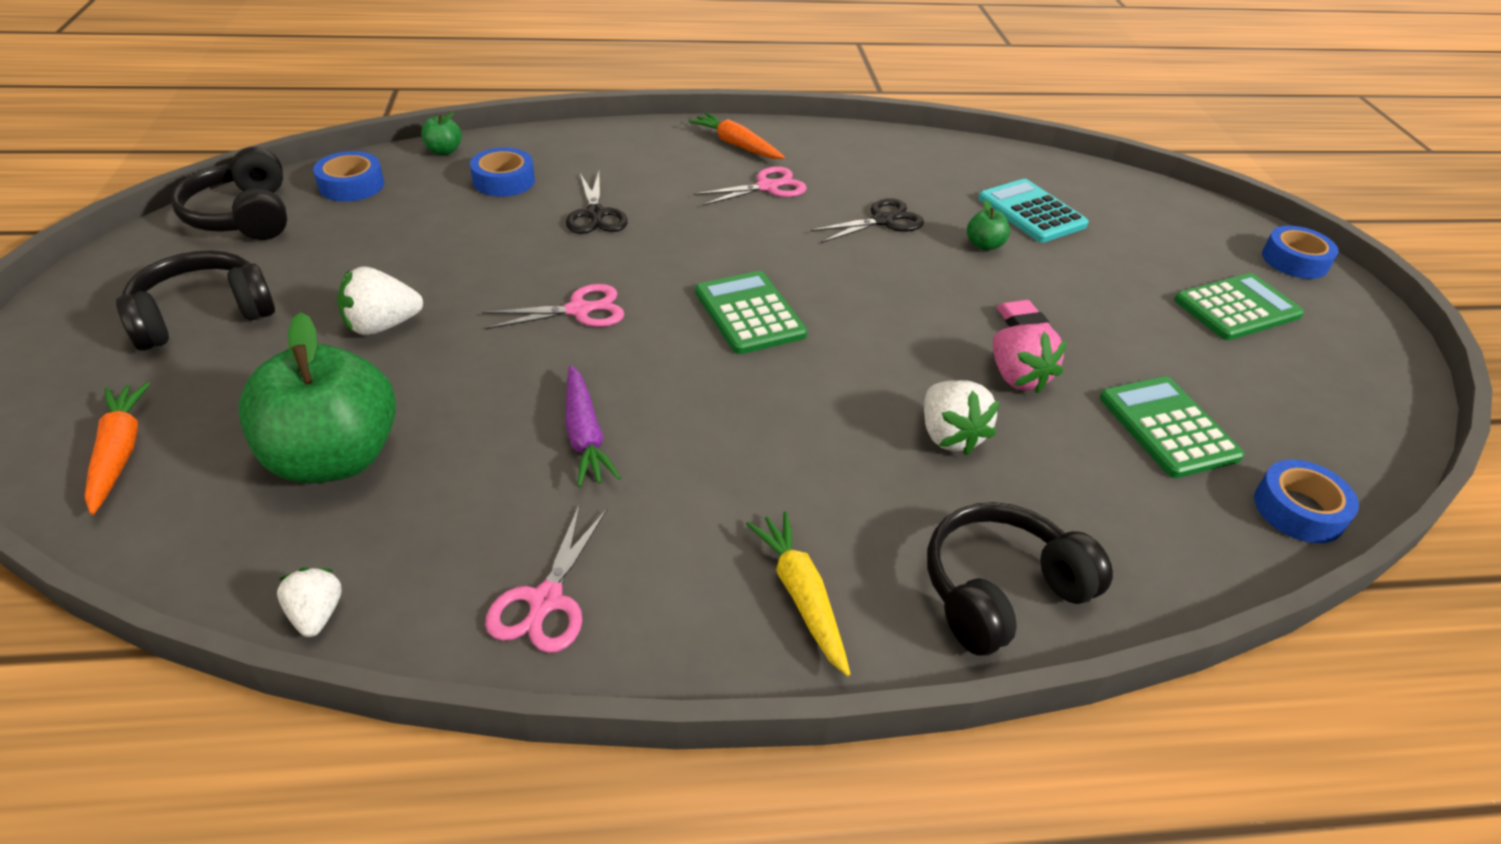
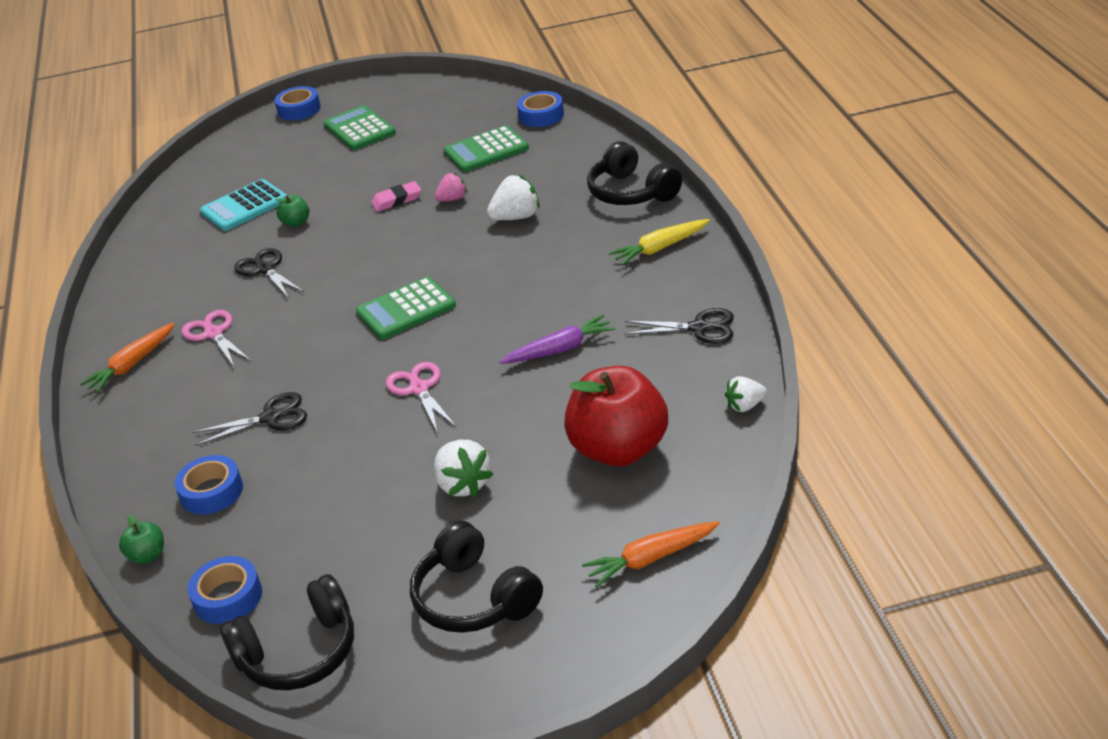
camera: 90 degrees left, 5 degrees down
(335, 458) = (619, 450): green apple -> red apple
(546, 601) = (699, 328): pink scissors -> black scissors
(1017, 377) = (453, 199): pink strawberry -> pink strawberry, size x0.64

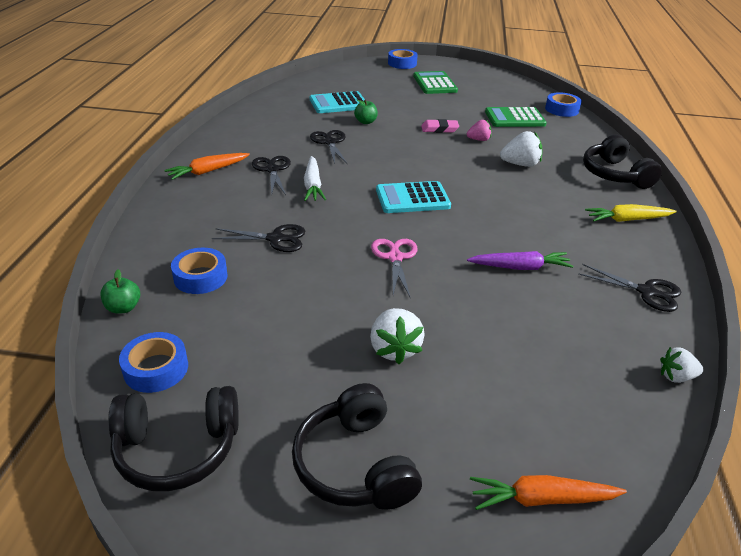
camera: 15 degrees right, 0 degrees up
(213, 333) = (272, 170): pink scissors -> black scissors
(276, 336) = (313, 185): none -> white carrot
(406, 309) = (412, 198): green calculator -> turquoise calculator
(619, 450) = (543, 372): red apple -> none

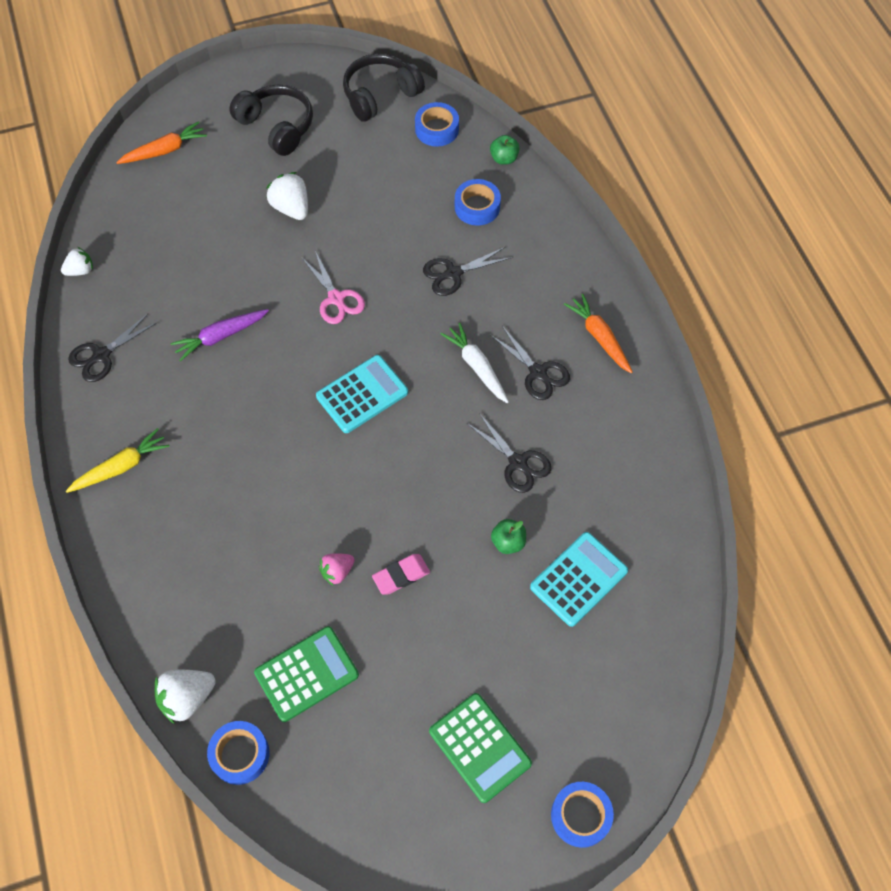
camera: 155 degrees right, 25 degrees up
(208, 171) = (599, 337): orange carrot -> orange carrot turned 60 degrees counterclockwise
(520, 164) = (264, 531): white strawberry -> white strawberry (187, 698)
(614, 175) = (140, 566): black headphones -> none
(646, 292) = (101, 355): black scissors -> black scissors turned 45 degrees counterclockwise

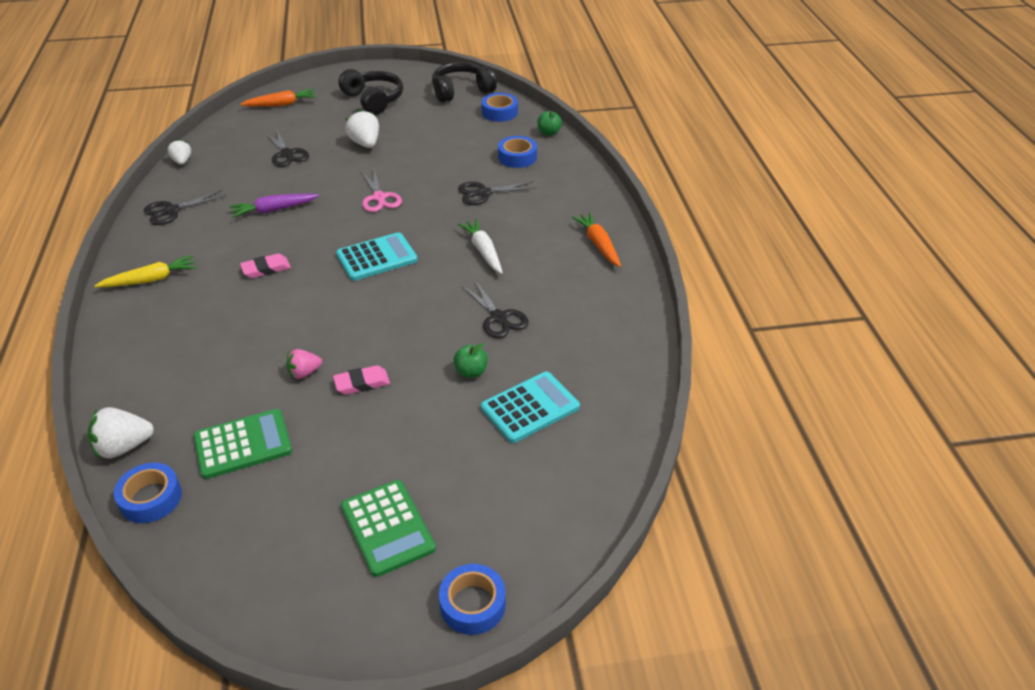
camera: 10 degrees right, 20 degrees down
(80, 270) = (182, 161): white strawberry -> white strawberry turned 90 degrees counterclockwise
(244, 431) = (266, 269): none -> pink eraser
(538, 372) = (536, 261): black scissors -> black scissors (287, 154)

